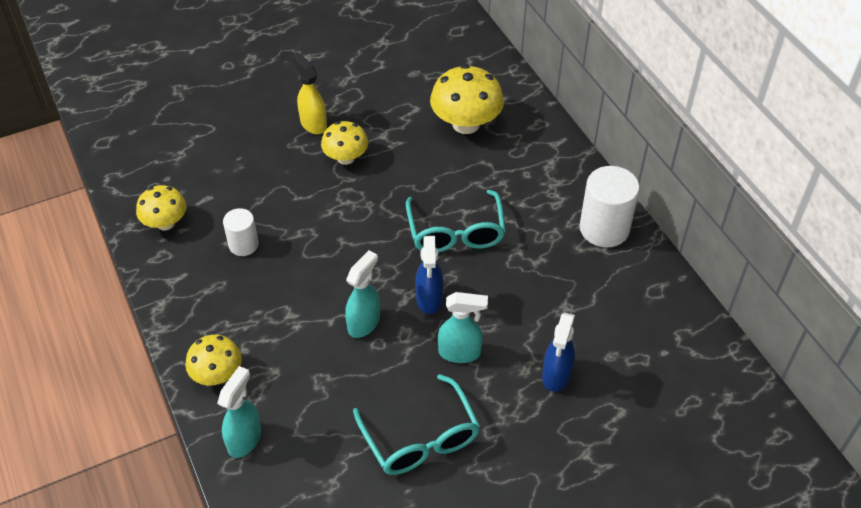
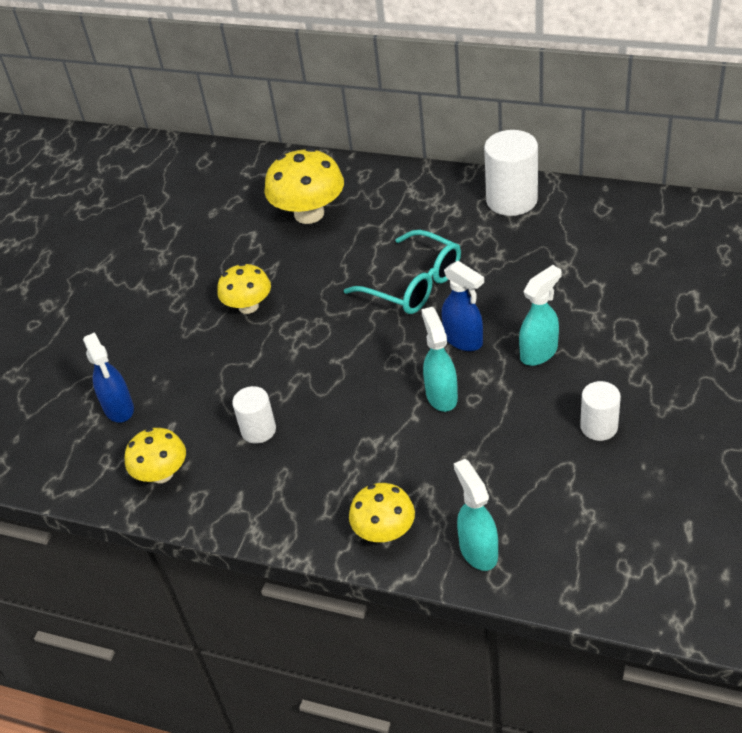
camera: 40 degrees left, 5 degrees down
(313, 124) = (182, 306): yellow spray bottle -> none
(420, 438) = (599, 427): turquoise glasses -> white cylinder
(556, 375) = (622, 309): blue spray bottle -> blue spray bottle (119, 409)

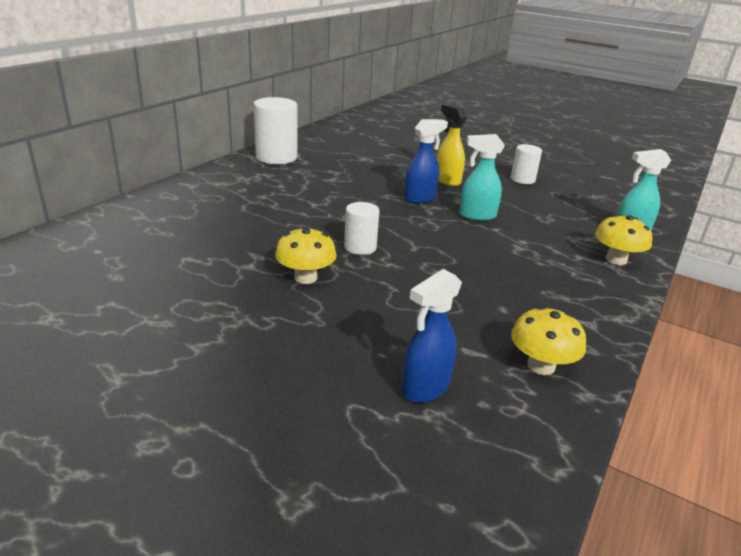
camera: 85 degrees left, 15 degrees down
(119, 409) = (425, 388): blue spray bottle -> blue spray bottle turned 150 degrees clockwise
(258, 430) = (490, 297): white cylinder -> white cylinder (360, 247)
(309, 214) = (193, 226): yellow mushroom -> none
(413, 284) = (341, 203): turquoise glasses -> none
(539, 352) = (447, 180): turquoise spray bottle -> yellow spray bottle

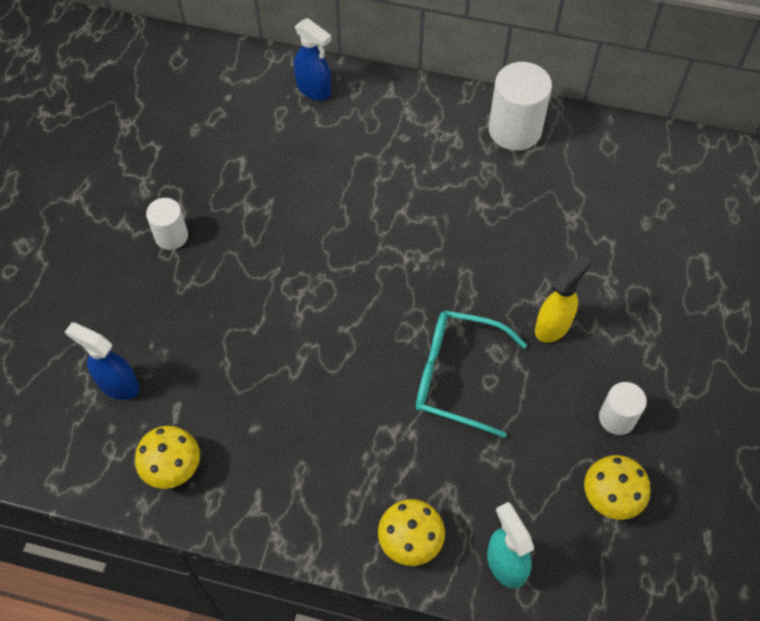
camera: 75 degrees right, 30 degrees up
(305, 277) = (245, 256): yellow mushroom -> yellow mushroom (611, 496)
(360, 247) = (322, 281): white cylinder -> white cylinder (171, 236)
(420, 198) = (475, 307): blue spray bottle -> blue spray bottle (314, 89)
(476, 216) = (457, 376): turquoise spray bottle -> turquoise glasses

